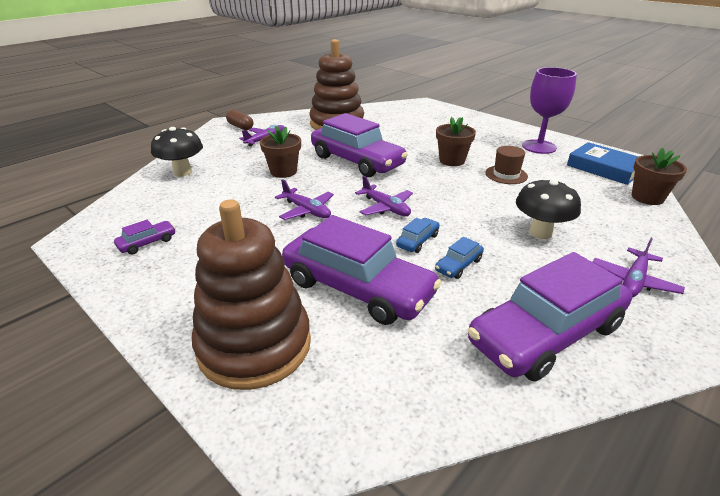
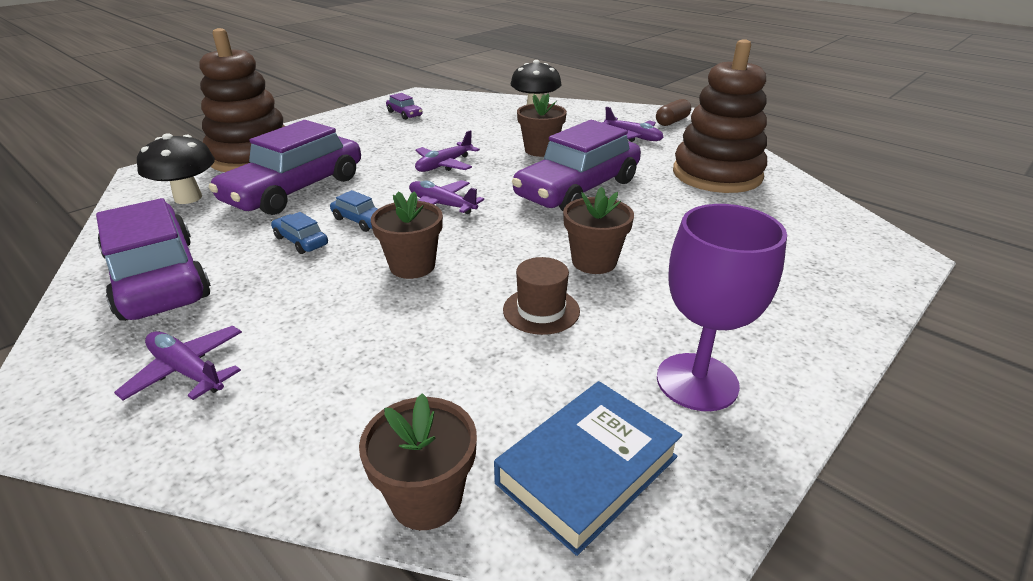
camera: 90 degrees right, 0 degrees up
(385, 208) = (442, 205): purple plane -> purple plane turned 75 degrees clockwise
(477, 213) = (412, 266): none -> brown flower pot
(540, 233) = (342, 311): black mushroom -> black mushroom (188, 198)

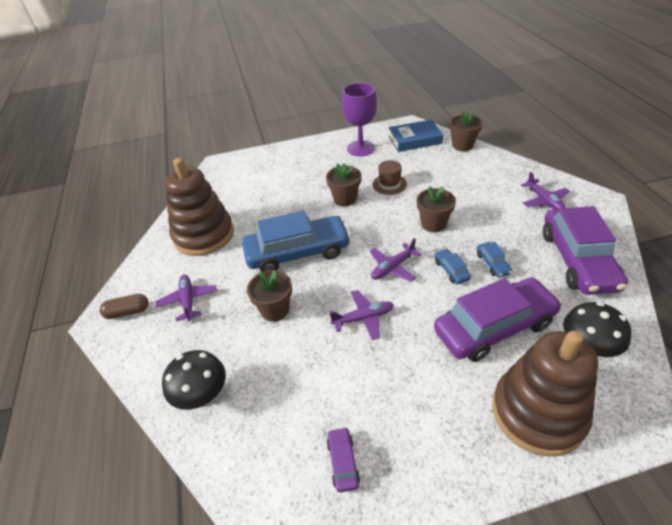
camera: 145 degrees left, 10 degrees up
(442, 205) = (392, 267): purple plane -> purple plane turned 75 degrees clockwise
(577, 189) = (297, 252): purple car -> blue car

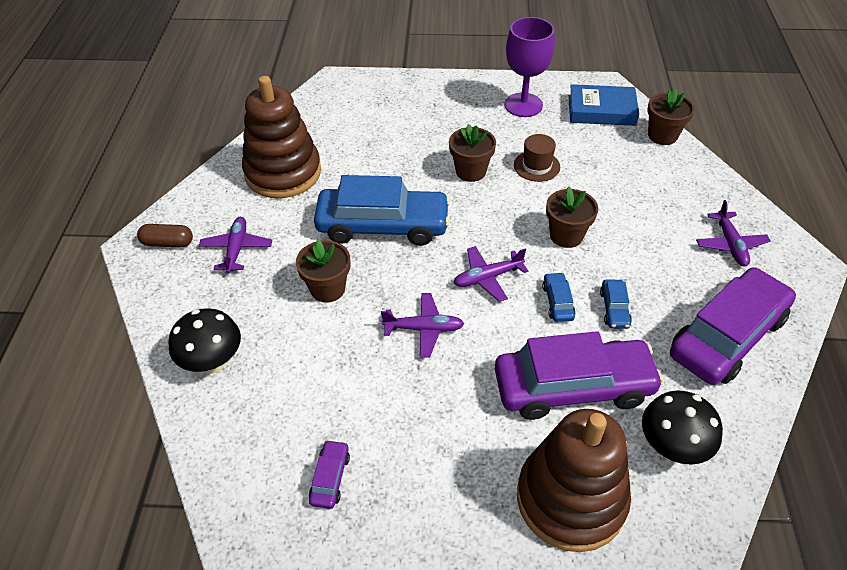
camera: 15 degrees right, 5 degrees up
(577, 260) = (727, 336): purple car -> purple car turned 150 degrees counterclockwise

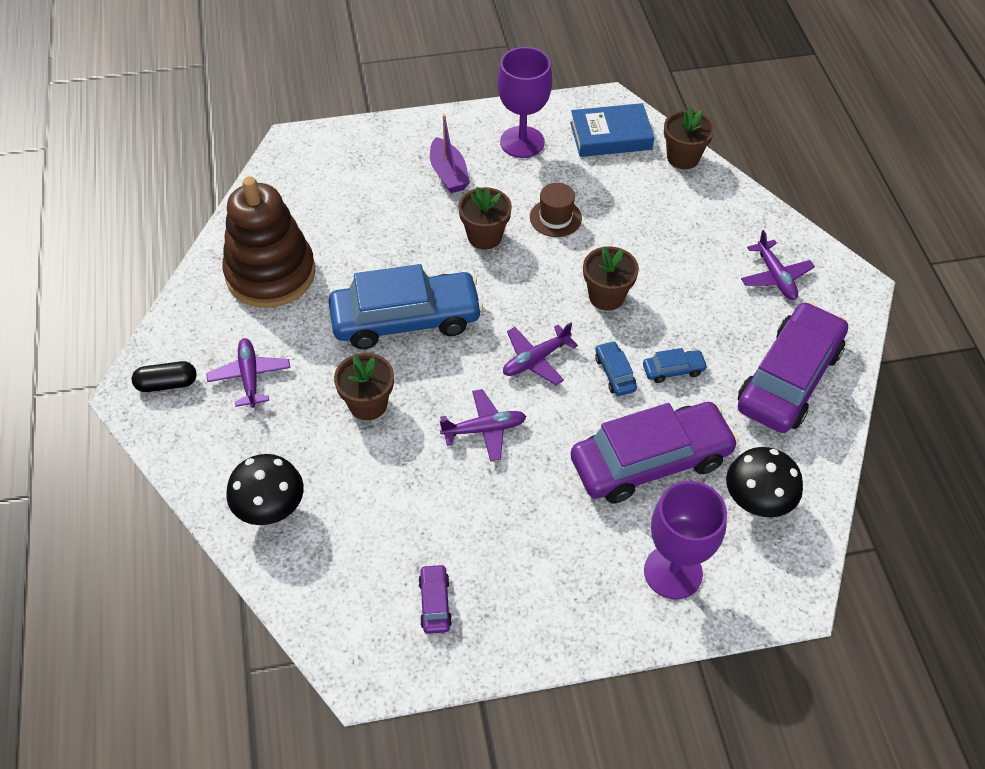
camera: 15 degrees left, 5 degrees up
(168, 243) = (167, 384): brown capsule -> black capsule
(454, 120) = (448, 174): none -> purple boat
(571, 499) = (673, 572): brown stacking toy -> purple goblet
(614, 309) = (673, 370): blue car -> blue car turned 90 degrees counterclockwise

